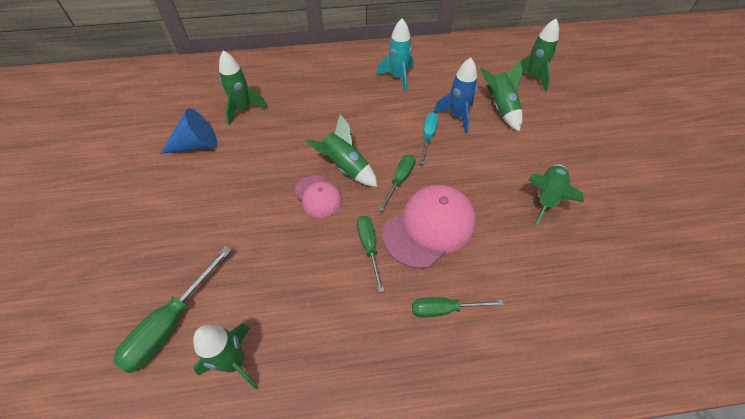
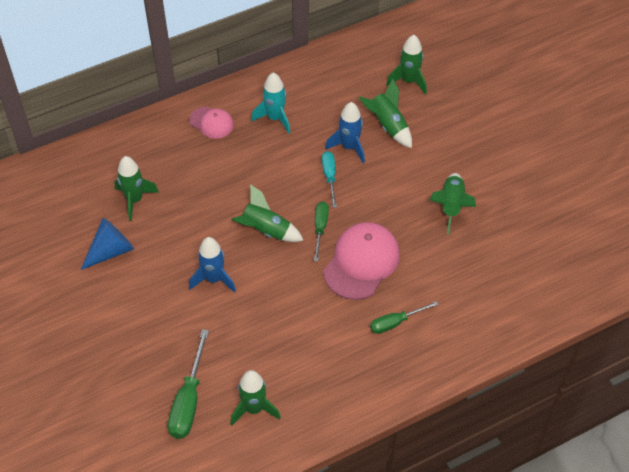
camera: 20 degrees left, 0 degrees up
(272, 198) = (214, 279): none -> blue rocket
(318, 196) = (254, 265): pink cap -> pink cap (211, 123)
(369, 247) = (318, 294): green screwdriver -> none

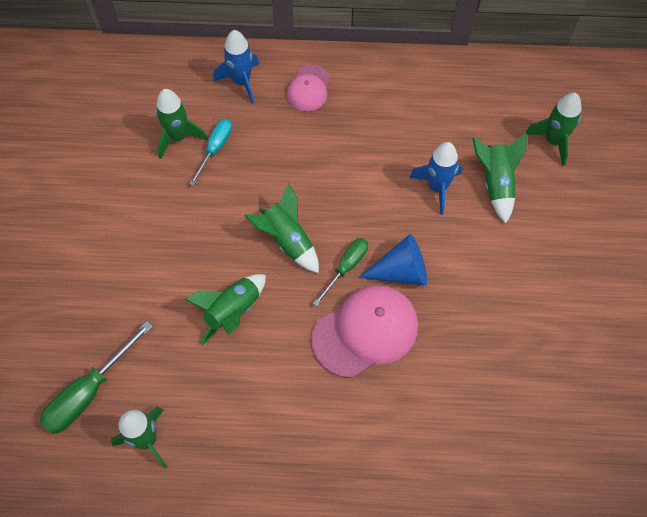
camera: 30 degrees right, 10 degrees up
(111, 251) = (120, 182): blue cone -> blue cone (401, 271)
(211, 123) = (309, 88): pink cap -> pink cap turned 45 degrees clockwise
(214, 279) = (200, 267): blue rocket -> blue rocket (241, 82)
(275, 118) = (378, 115): turquoise rocket -> none
(329, 177) = (393, 212): turquoise screwdriver -> turquoise screwdriver (215, 148)
(395, 322) = (357, 424): green screwdriver -> none
(451, 206) = (508, 317): green rocket -> green rocket (232, 312)

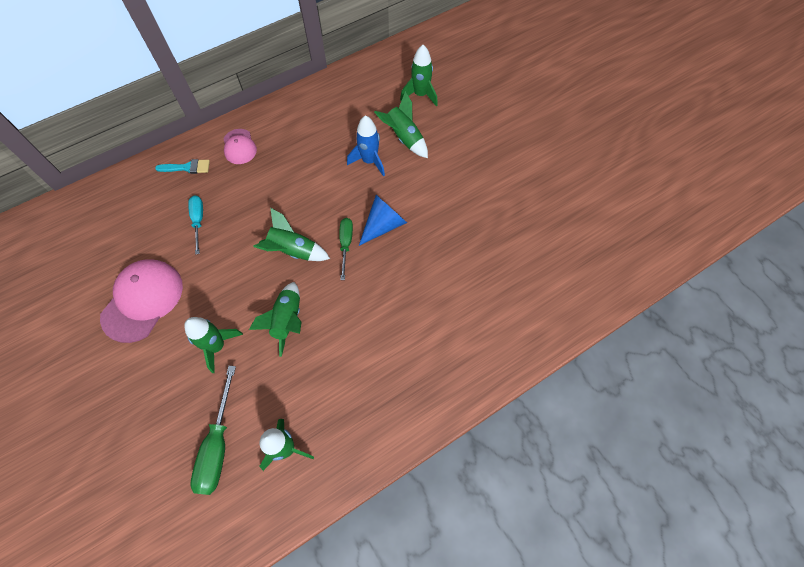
camera: 35 degrees left, 0 degrees up
(178, 137) = (165, 229): green rocket -> green rocket (217, 346)
(241, 82) = (187, 167): blue rocket -> turquoise brush
(365, 332) = (388, 276): pink cap -> pink cap (143, 300)

